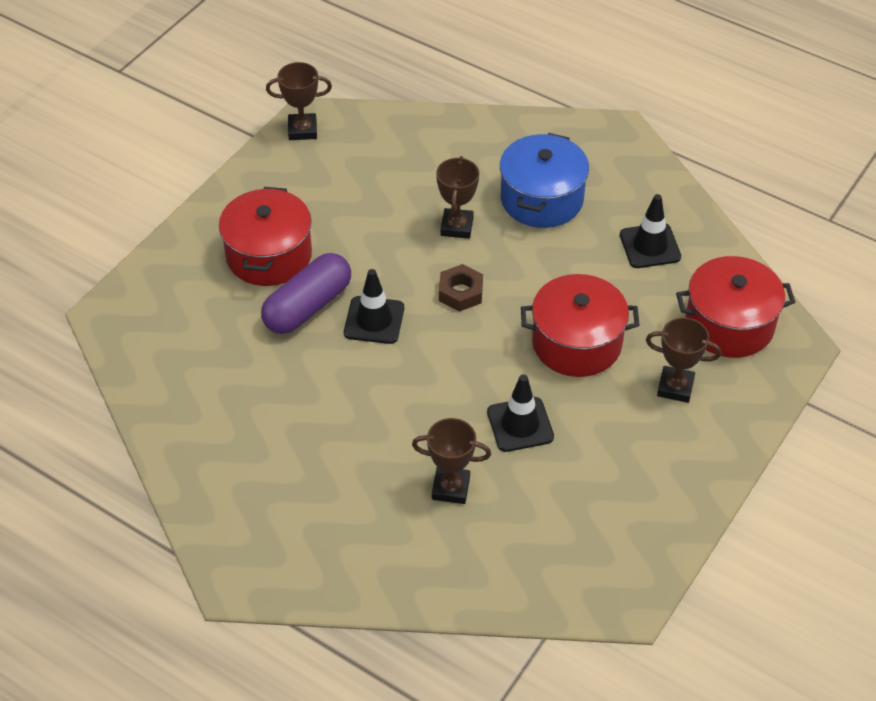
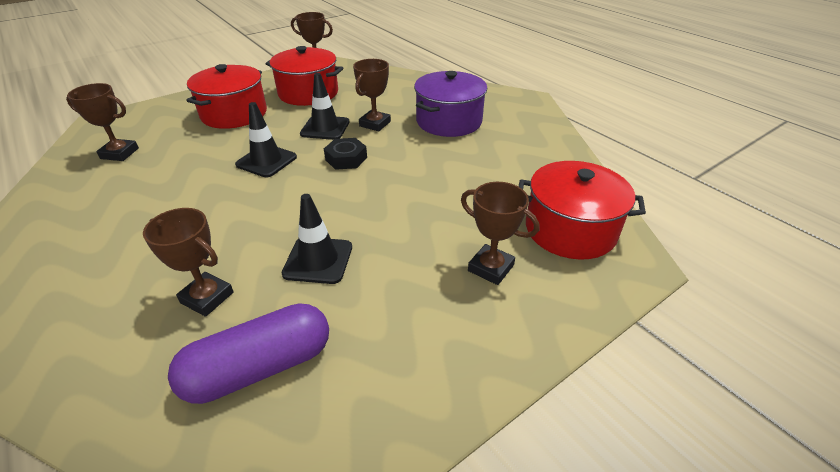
camera: 20 degrees right, 10 degrees down
(191, 357) = (119, 153): none -> brown trophy
(307, 306) = (229, 144): purple capsule -> purple capsule (259, 367)
(460, 292) = (346, 159): brown nut -> black nut
(541, 199) = (449, 121): blue pot -> purple pot
(576, 343) = (416, 211): red pot -> red pot (308, 93)
(650, 246) = (520, 162): black traffic cone -> black traffic cone (325, 128)

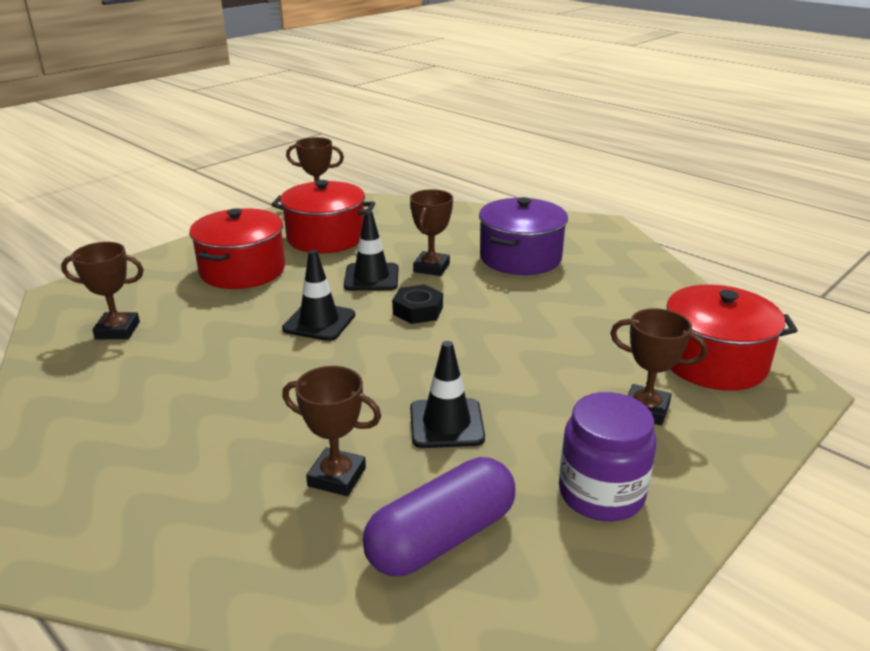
camera: 10 degrees left, 10 degrees down
(415, 345) = (601, 494): none -> purple jar

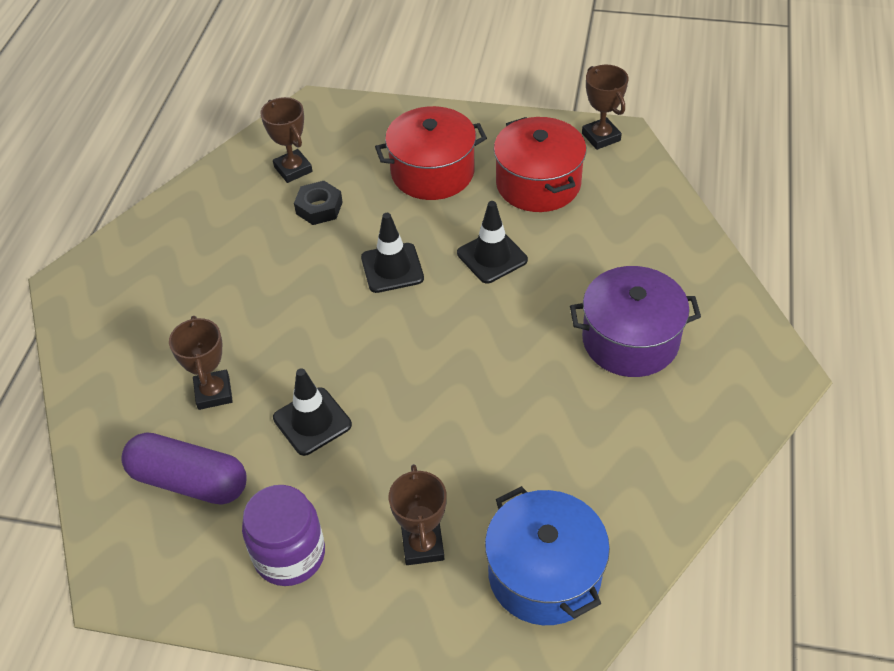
camera: 60 degrees right, 20 degrees up
(418, 310) = (461, 318): black nut -> black nut (319, 208)
(431, 268) = (547, 286): brown trophy -> none
(713, 362) = (544, 574): red pot -> blue pot

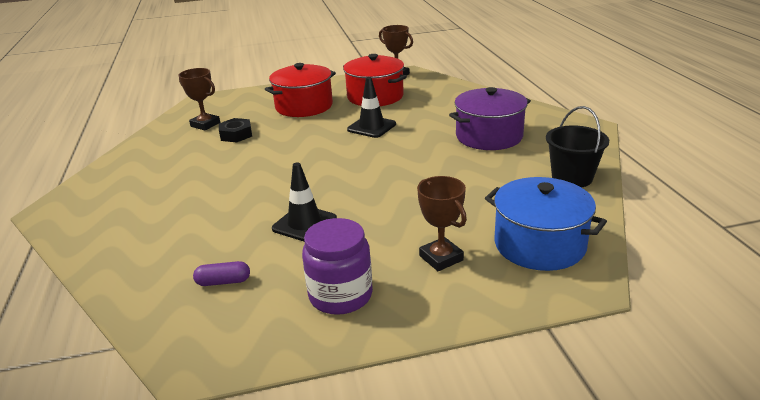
camera: 25 degrees left, 20 degrees down
(189, 481) = (223, 282): purple capsule -> purple capsule, size x0.48
(213, 393) = (213, 231): brown trophy -> none
(392, 268) = (308, 146): black traffic cone -> none
(674, 472) = (572, 178): none -> black bucket

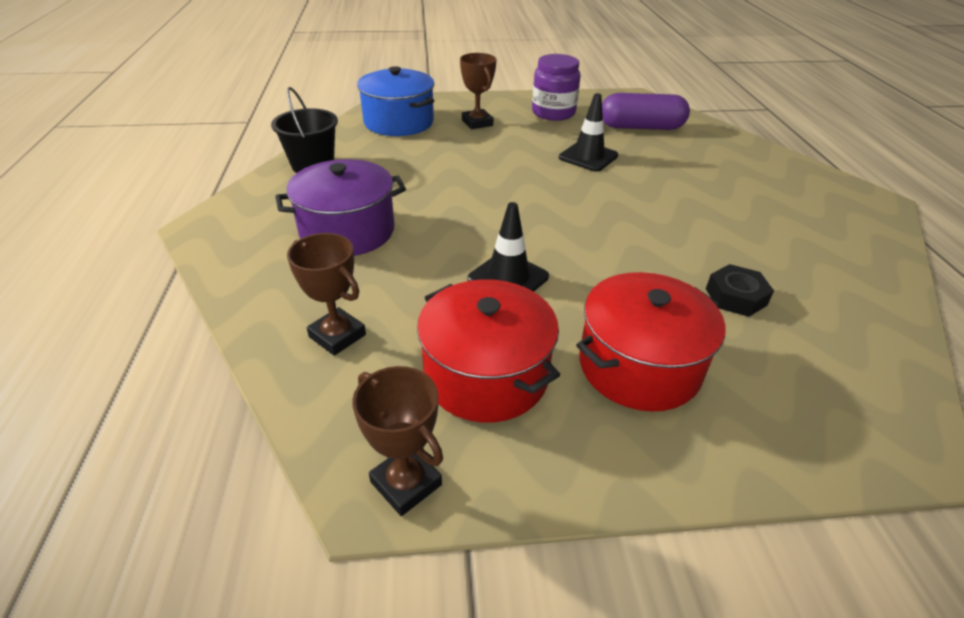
camera: 175 degrees left, 10 degrees up
(205, 124) = (817, 337): brown trophy -> brown trophy (337, 336)
(223, 282) = (641, 127): purple capsule -> purple capsule, size x2.10

